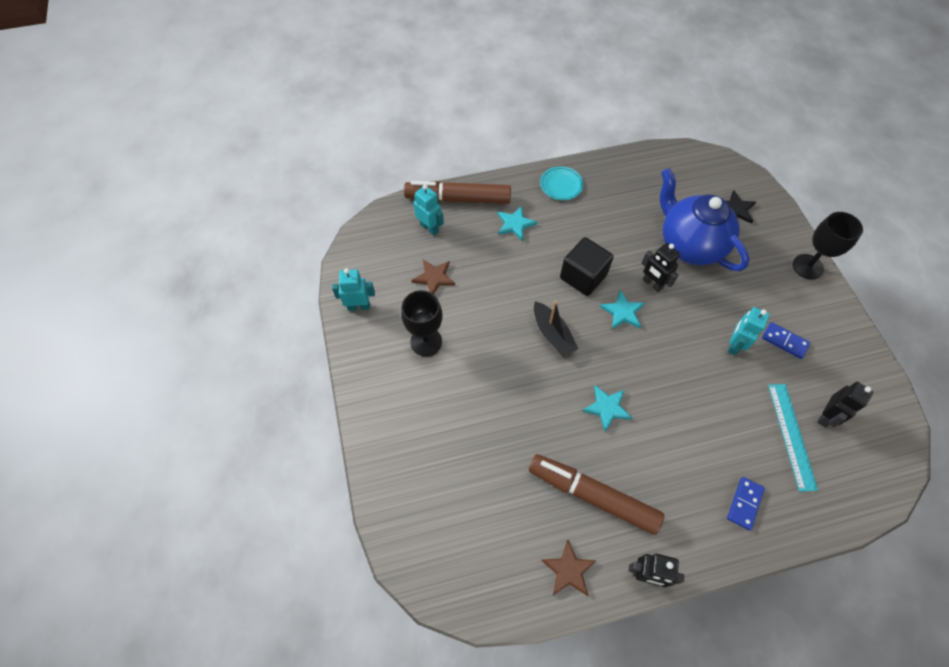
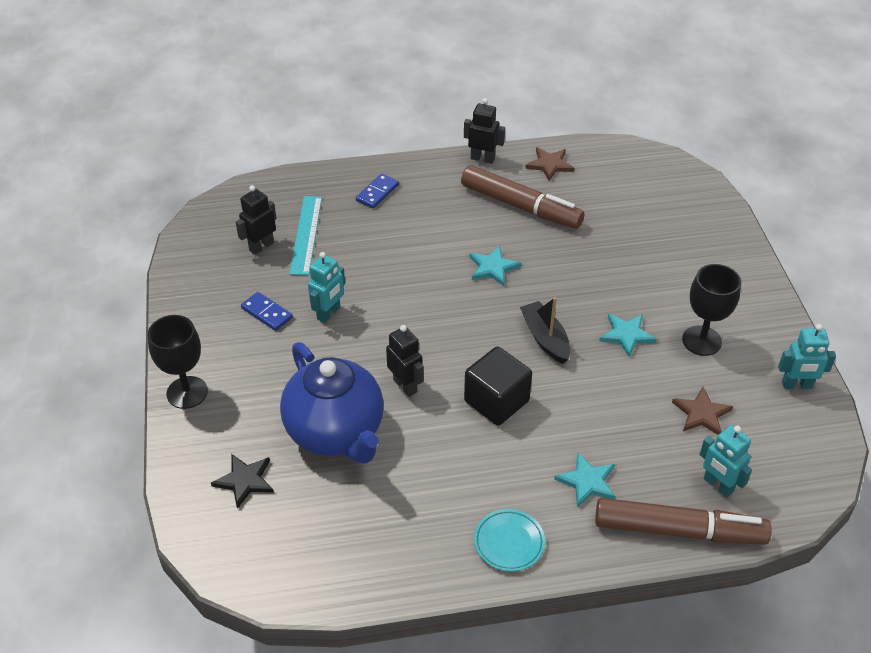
camera: 175 degrees left, 15 degrees down
(622, 312) = (453, 356): turquoise star -> turquoise star (626, 335)

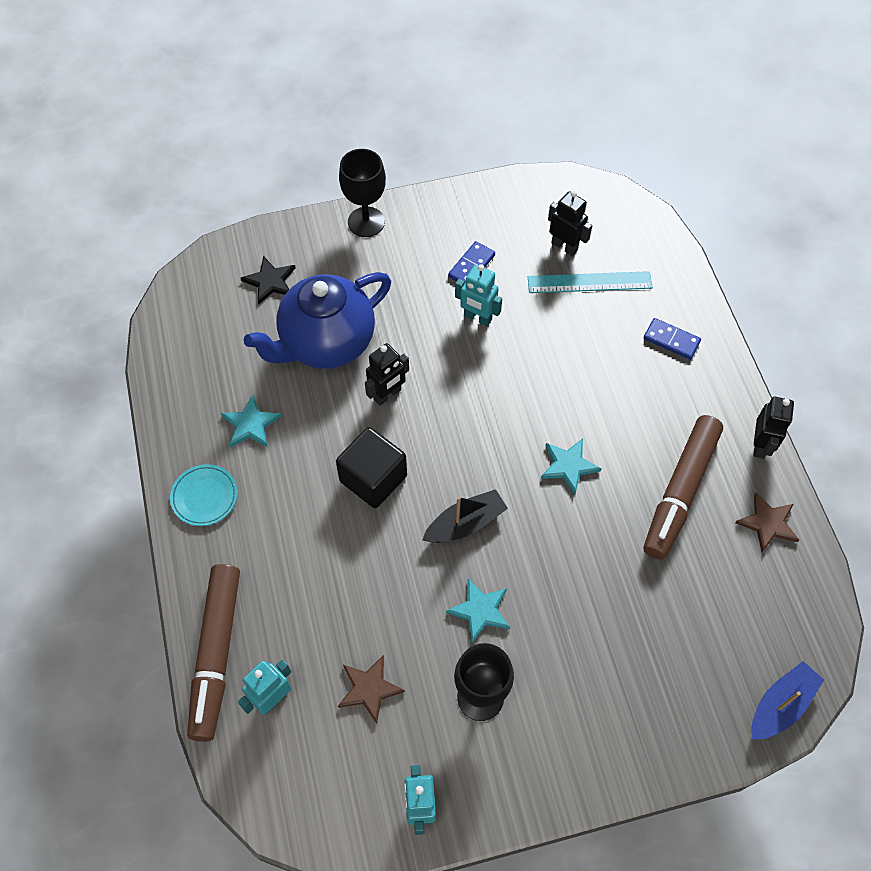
camera: 85 degrees right, 15 degrees up
(587, 481) = (275, 566): turquoise star -> turquoise star (251, 424)
(691, 180) = (780, 705): none -> blue boat

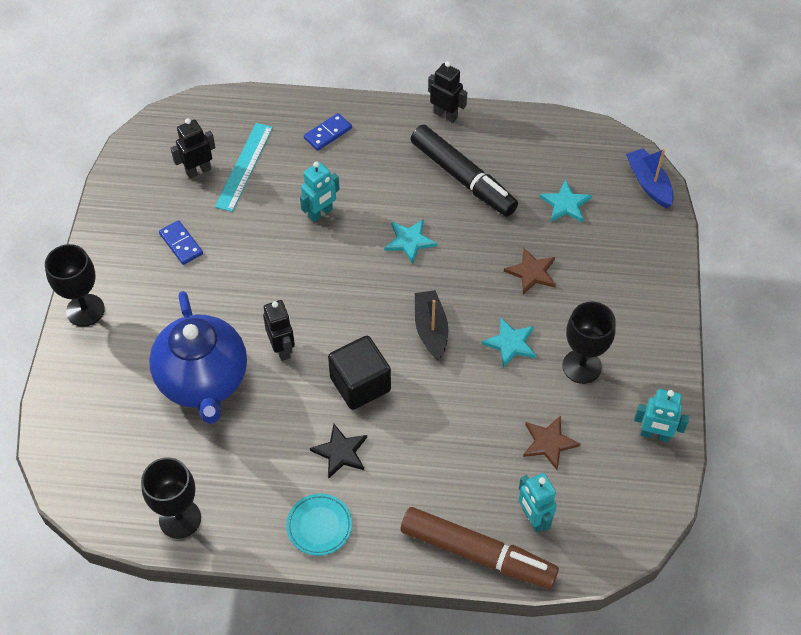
camera: 70 degrees left, 5 degrees down
(178, 379) = (180, 519): none -> black goblet
(251, 424) = (260, 467): turquoise star -> turquoise star (565, 204)
(270, 281) = (109, 410): black star -> black star (340, 452)
(477, 318) = (237, 257): turquoise robot -> turquoise robot (320, 213)
(680, 491) = (463, 178): brown marker -> black marker
(767, 523) = (510, 136): brown star -> brown star (531, 272)

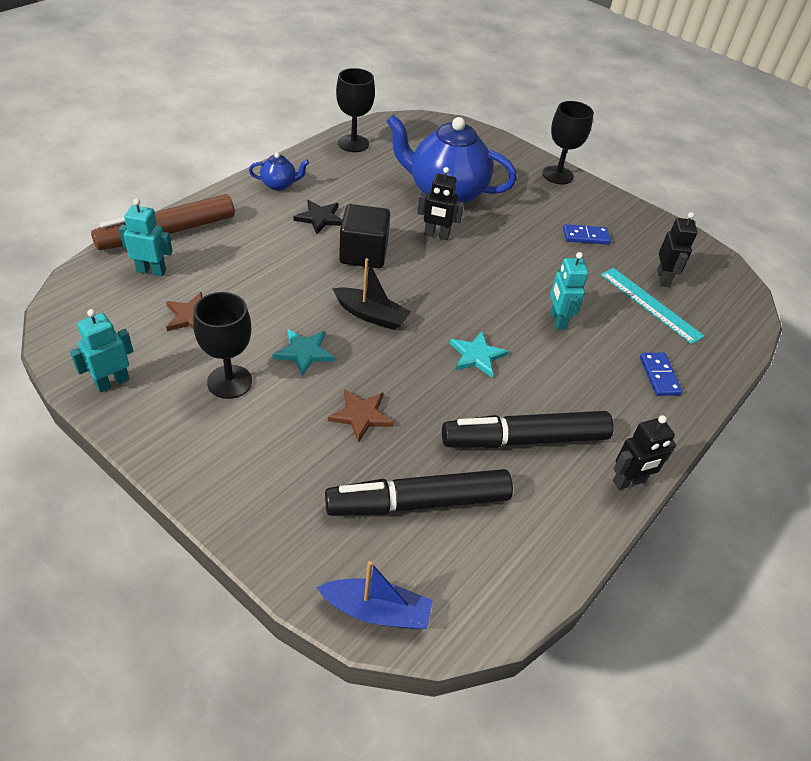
camera: 120 degrees right, 10 degrees down
(319, 526) = (279, 185): turquoise plate -> blue teapot
(565, 204) = (418, 502): turquoise star -> black marker

